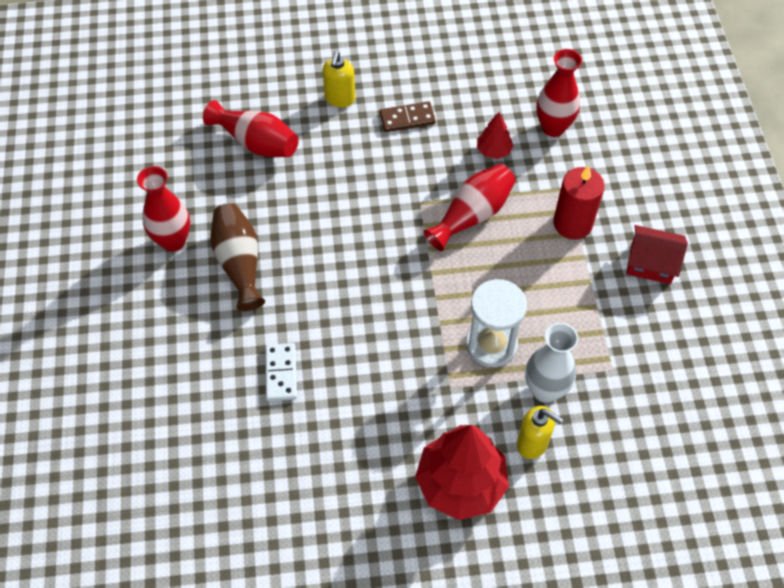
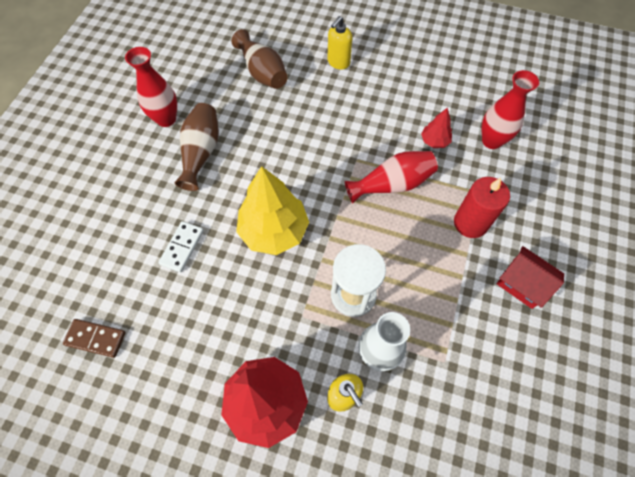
camera: 25 degrees right, 5 degrees up
(256, 143) = (262, 72): red vase -> brown vase
(372, 314) = (274, 230): none -> yellow tree
(407, 119) = (380, 94): brown domino -> brown domino (95, 338)

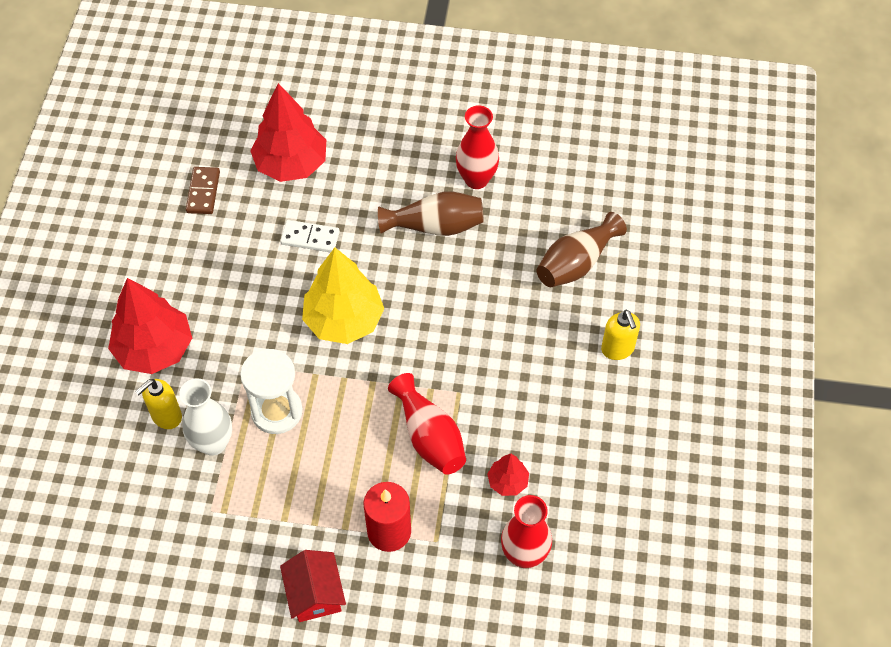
camera: 80 degrees right, 5 degrees down
(95, 254) = (291, 164): none -> red tree
(338, 62) = (617, 349): yellow soap dispenser -> yellow soap dispenser turned 135 degrees counterclockwise
(522, 283) = (315, 593): red house -> red house turned 45 degrees counterclockwise

